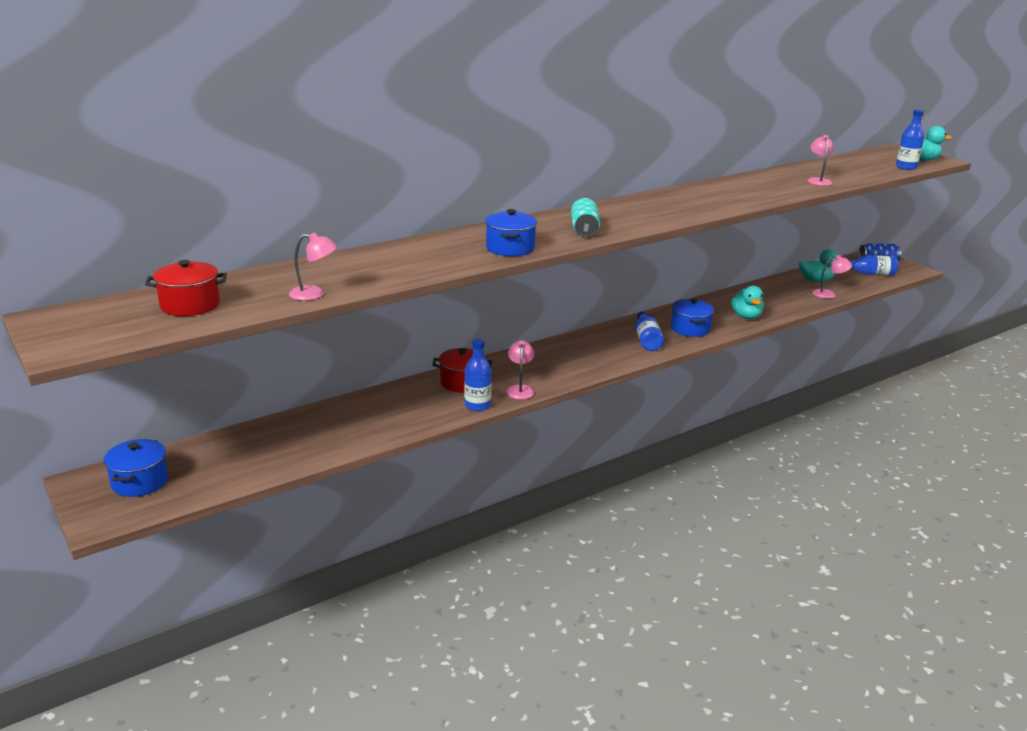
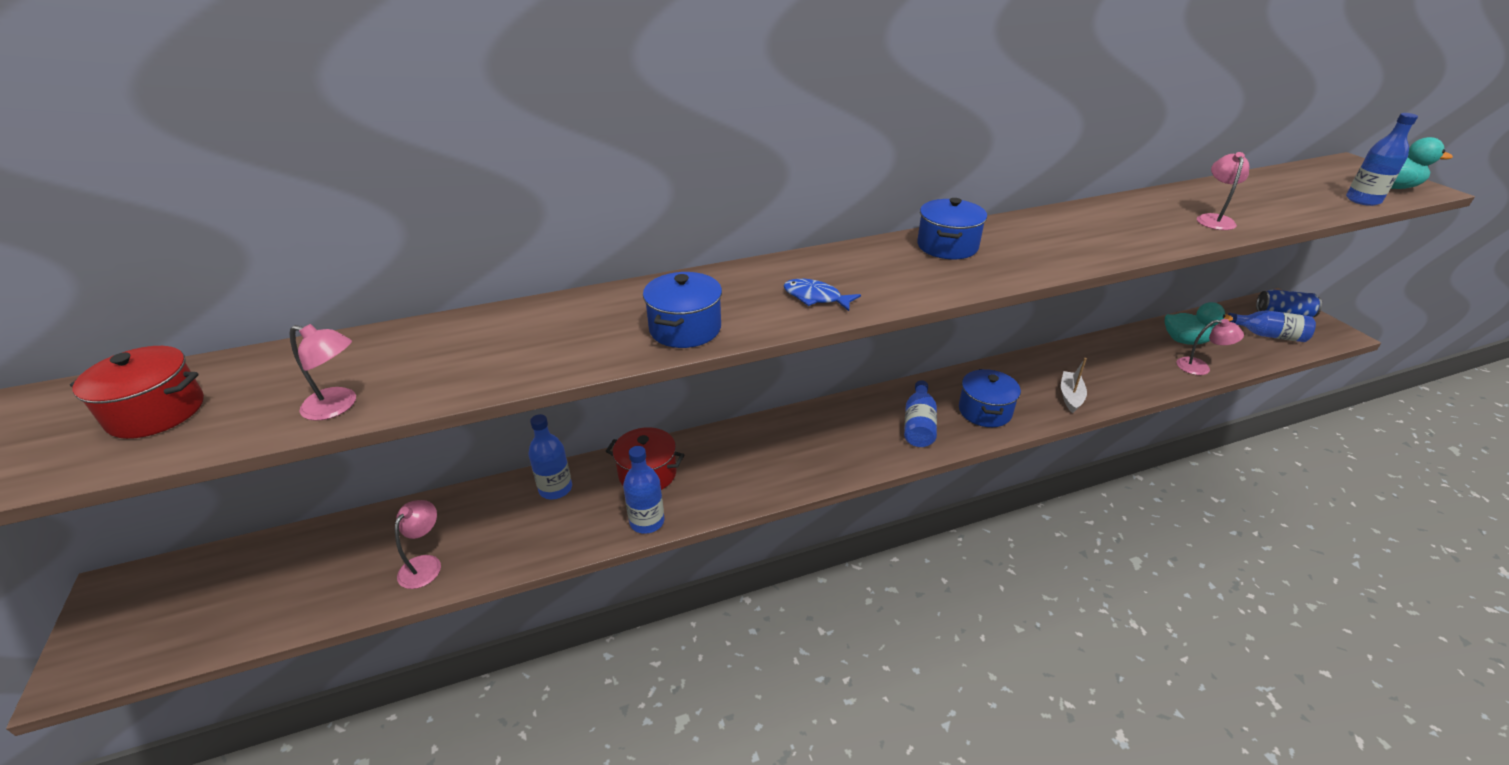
camera: 15 degrees right, 10 degrees up
(140, 482) = (171, 603): blue pot -> blue pot (947, 246)
(397, 396) = (555, 489): none -> blue bottle
(520, 389) = (715, 498): pink lamp -> pink lamp (425, 564)
(584, 230) = (815, 298): turquoise can -> blue fish
(746, 316) = (1070, 396): turquoise duck -> white boat

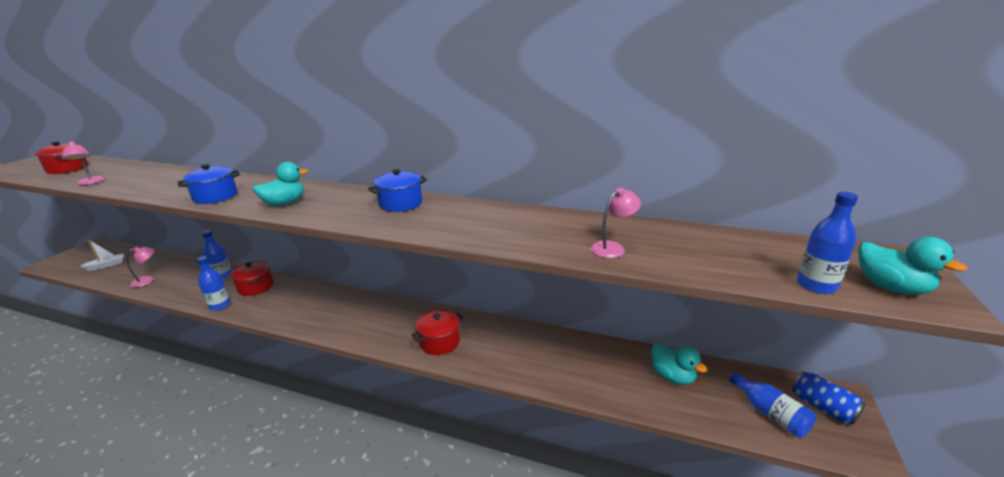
camera: 40 degrees right, 10 degrees down
(815, 298) = (284, 203): blue fish -> turquoise duck
(918, 425) = (392, 329): blue bottle -> none
(985, 411) = (439, 342): blue pot -> red pot
(1070, 396) = (507, 363): white boat -> white boat (106, 265)
(1200, 367) = (647, 400): pink lamp -> none

